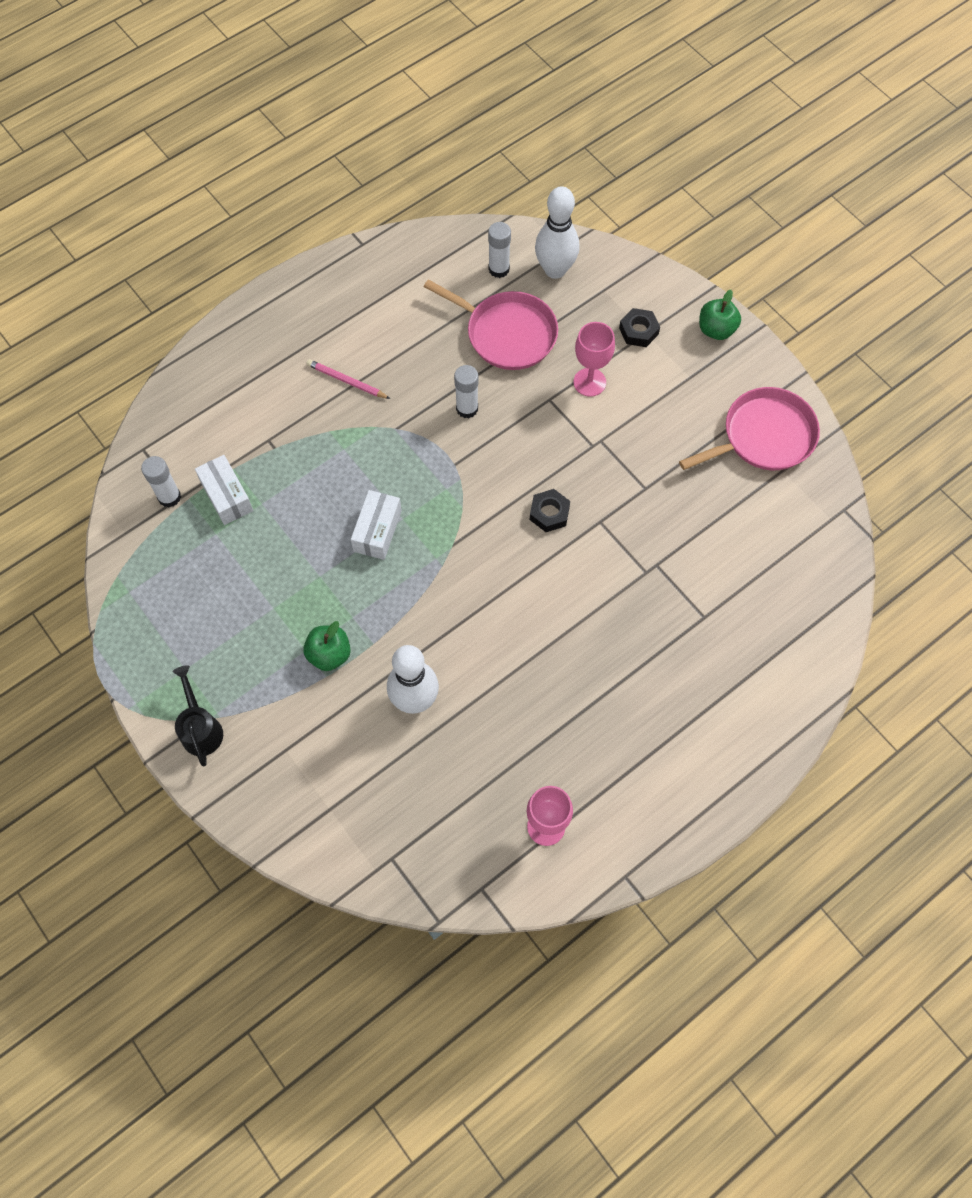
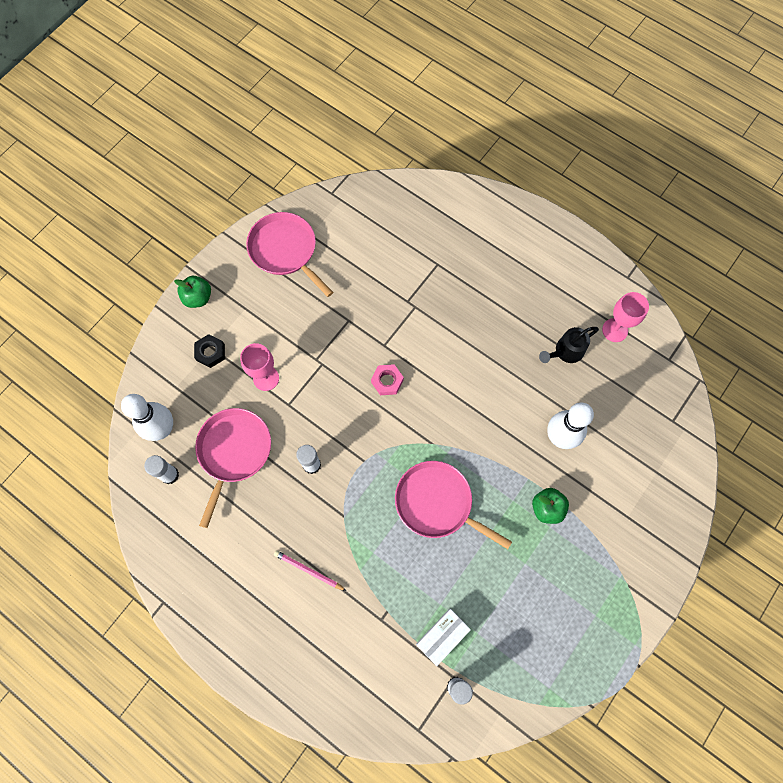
camera: 105 degrees left, 5 degrees up
(201, 728) = (635, 585): black watering can -> black watering can (566, 351)
(347, 381) = (308, 570): pink pencil -> pink pencil turned 105 degrees clockwise
(377, 531) = (437, 503): white box -> pink pan
(549, 513) = (387, 381): black nut -> pink nut

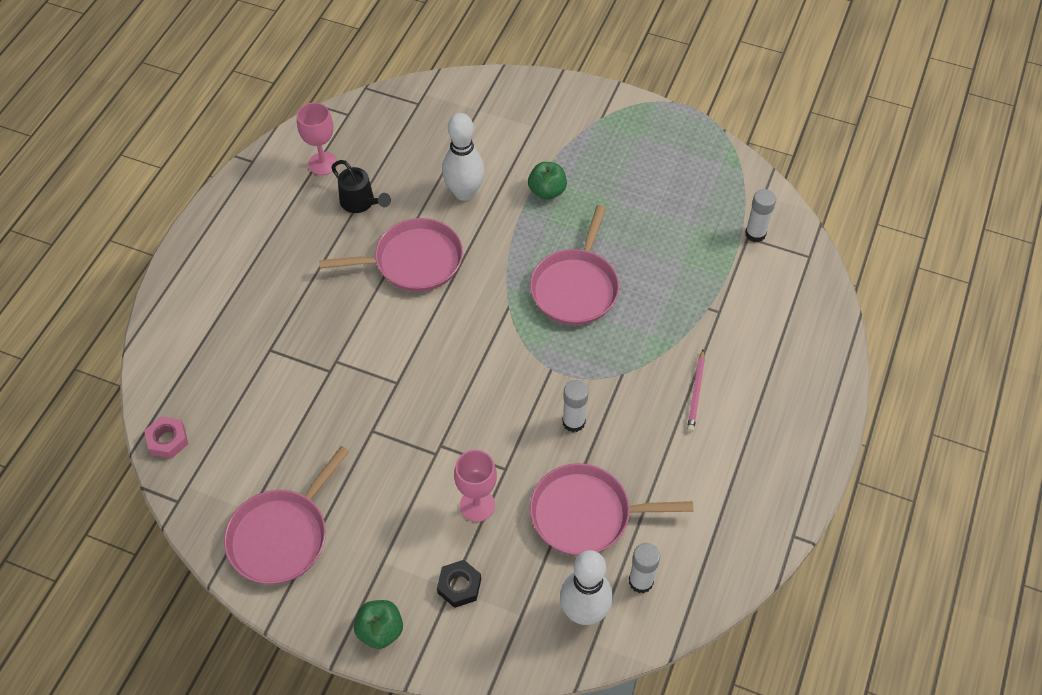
camera: 105 degrees left, 15 degrees down
(387, 381) = (444, 368): pink nut -> pink nut (168, 440)
(442, 636) = (713, 255): white box -> none
(495, 380) = (413, 261): none -> pink pan

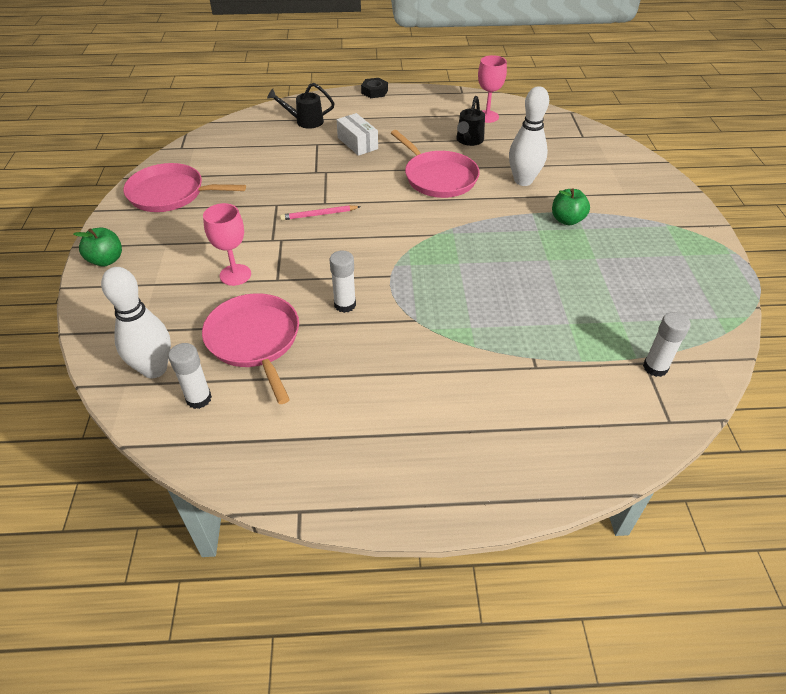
camera: 65 degrees right, 10 degrees down
(168, 440) = (224, 130): pink nut -> none
(207, 344) = (305, 121): none -> black watering can
(295, 308) = (357, 143): none -> white box
(459, 586) = (157, 288): black nut -> black nut (374, 92)
(575, 287) = (484, 265): pink pan -> none
(696, 392) = (428, 377): pink pencil -> pink pencil (319, 214)

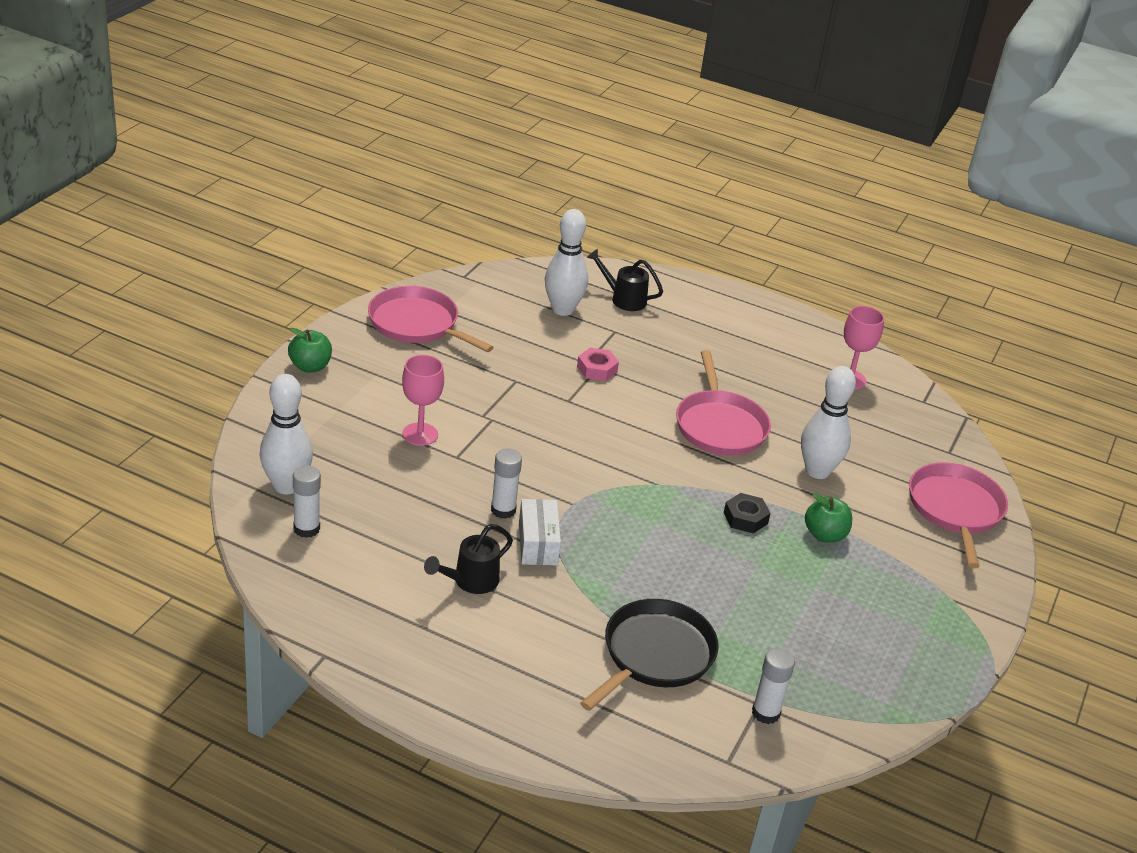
camera: 25 degrees right, 10 degrees down
(255, 340) = (392, 503): pink pan -> pink pan (955, 510)
(270, 143) = (562, 309): none -> white bowling pin
(319, 214) = (551, 410): pink pencil -> none
(326, 173) = (597, 369): none -> pink nut
(357, 143) = (662, 349): white box -> white box (538, 543)
(374, 92) = (738, 294): black nut -> black nut (745, 518)
(468, 140) = (798, 399): black watering can -> black watering can (470, 581)
(546, 363) = (654, 655): none -> black pan

